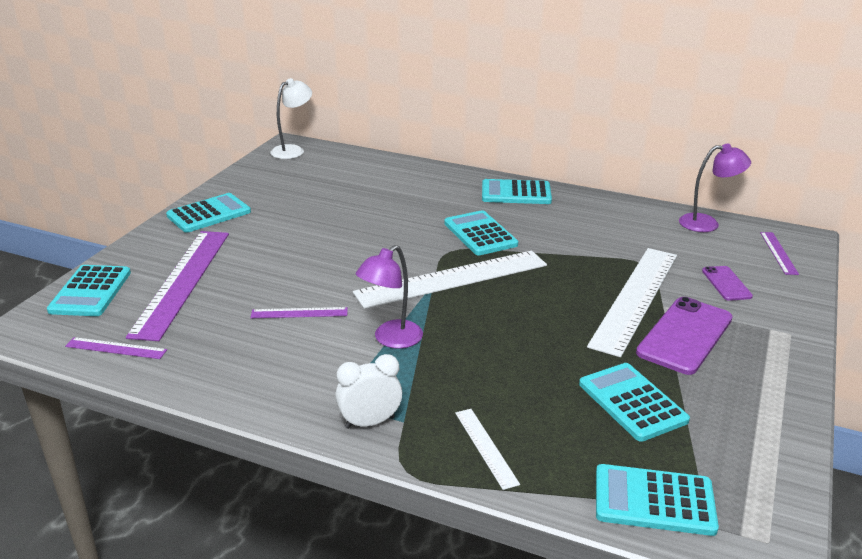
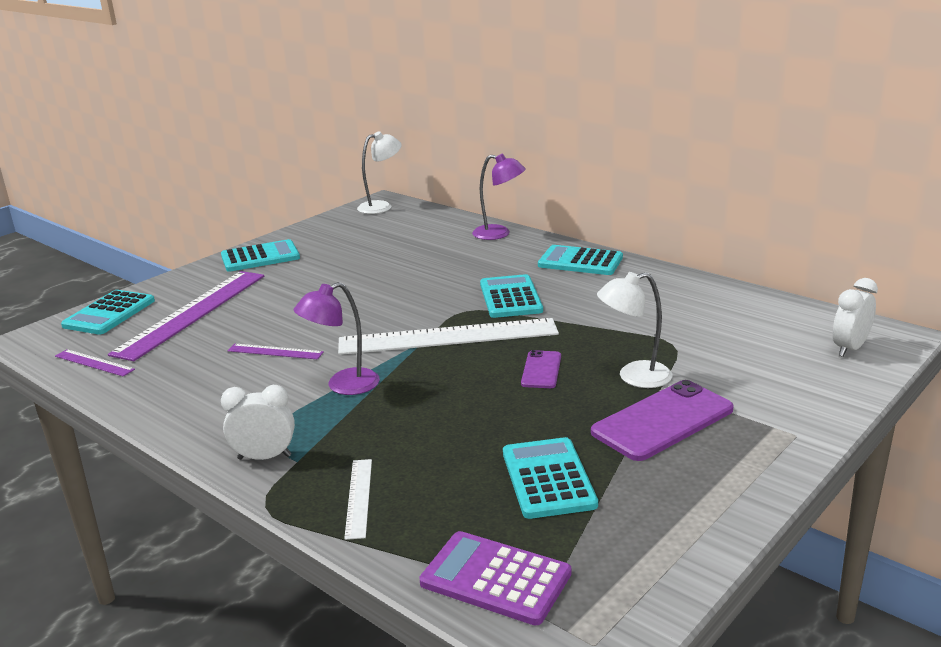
camera: 20 degrees right, 5 degrees down
(635, 298) = (634, 377): white ruler -> white lamp
(654, 501) = (495, 578): turquoise calculator -> purple calculator
(707, 223) = (782, 310): purple lamp -> purple lamp (499, 234)
(726, 283) = (756, 374): purple phone -> purple phone (541, 370)
(778, 253) = (849, 348): purple ruler -> white clock

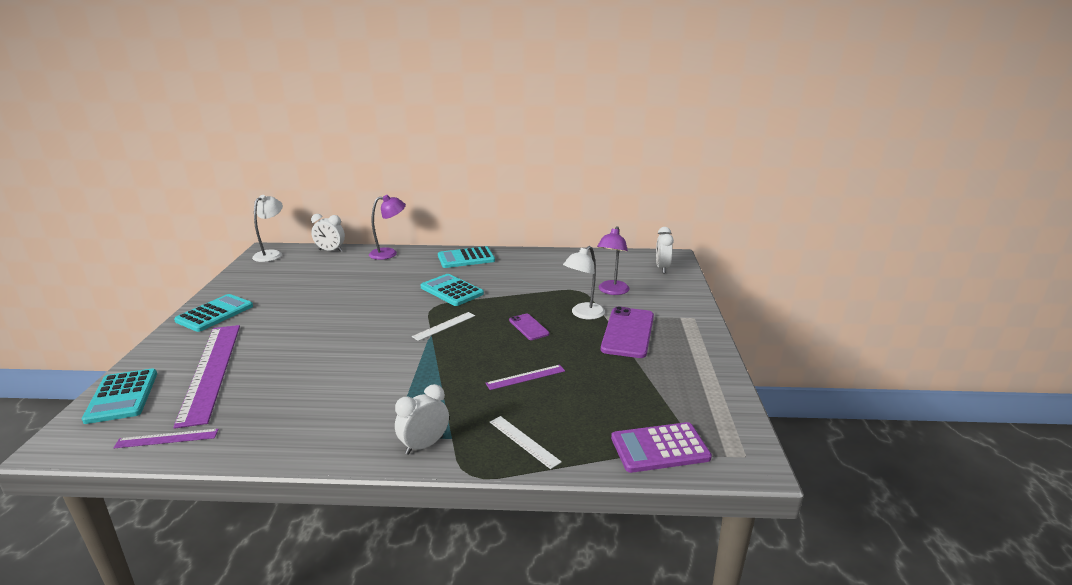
camera: 40 degrees left, 0 degrees up
(275, 351) = (329, 375): purple ruler -> purple ruler (525, 377)
(343, 386) = (415, 379): purple lamp -> purple lamp (612, 291)
(442, 216) = (330, 250): none -> white clock
(448, 337) = (444, 326): white ruler -> white ruler, size x0.45
(548, 479) = (613, 385): turquoise calculator -> none

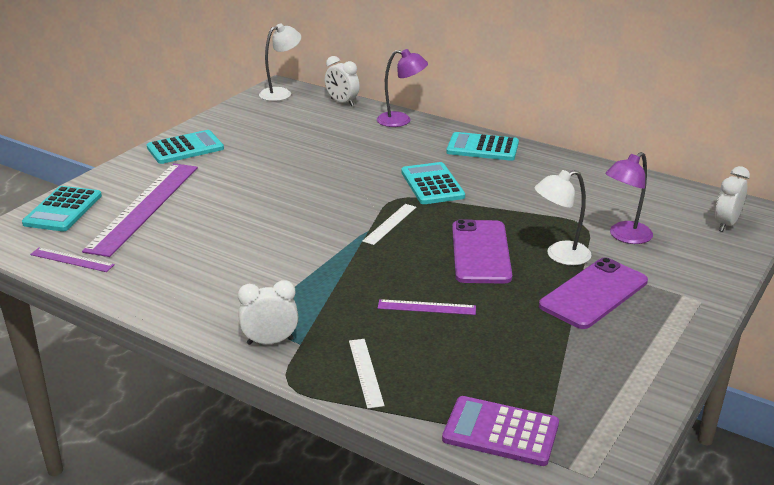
camera: 30 degrees right, 5 degrees up
(444, 326) = (390, 224): white ruler -> white ruler turned 45 degrees counterclockwise
(529, 327) = (481, 252): purple phone -> purple phone, size x1.86

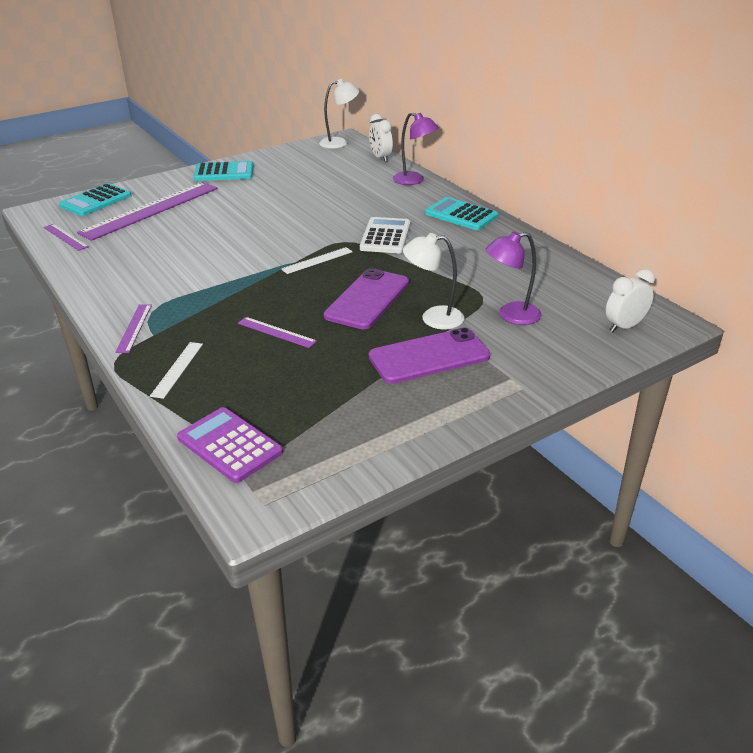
camera: 25 degrees right, 5 degrees up
(270, 341) = (134, 328): white clock -> purple ruler
(432, 184) = (385, 236): turquoise calculator -> white calculator

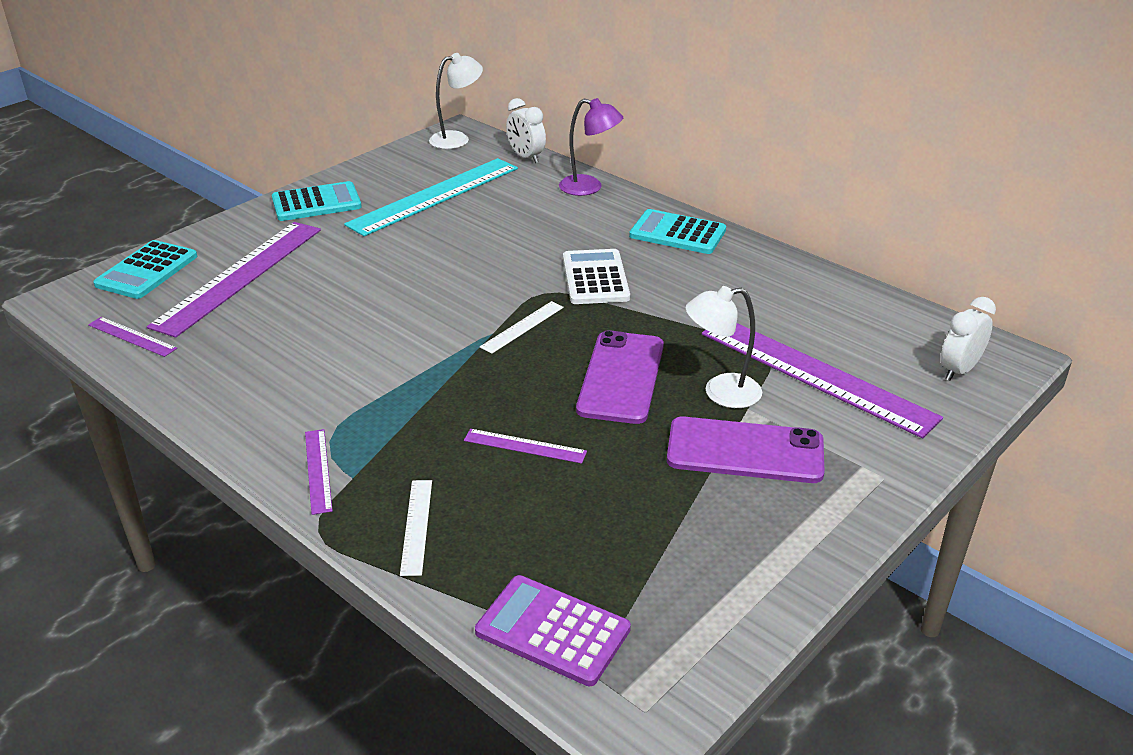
camera: 15 degrees left, 0 degrees up
(304, 176) = (435, 196): none -> turquoise ruler
(429, 356) = (745, 451): purple phone -> purple phone turned 45 degrees clockwise
(511, 315) = (815, 374): purple lamp -> purple ruler

